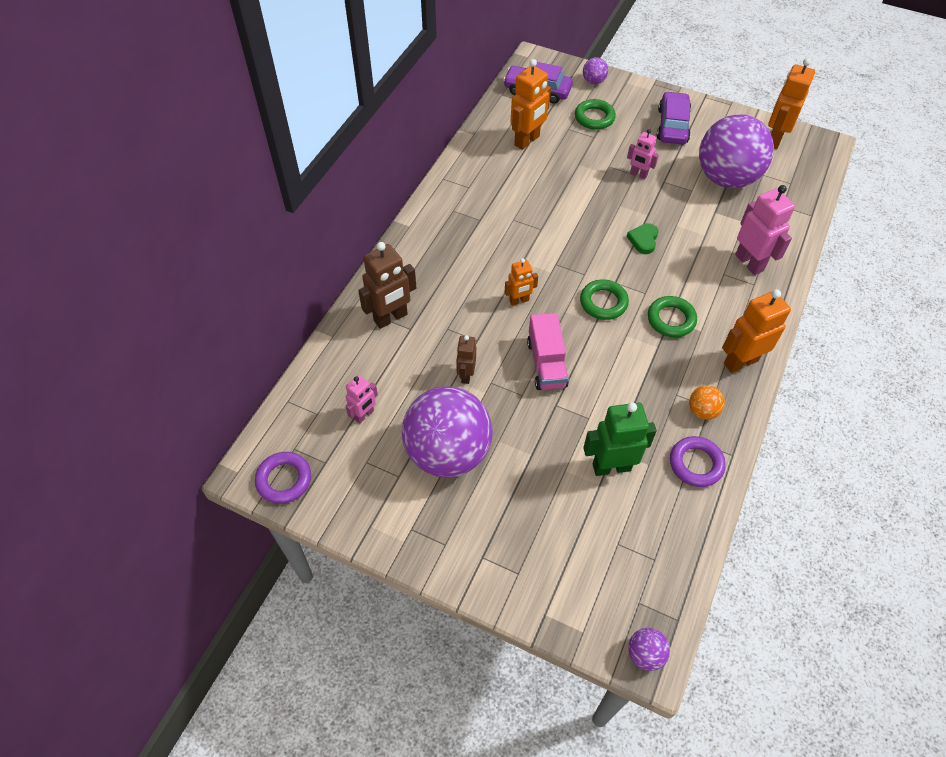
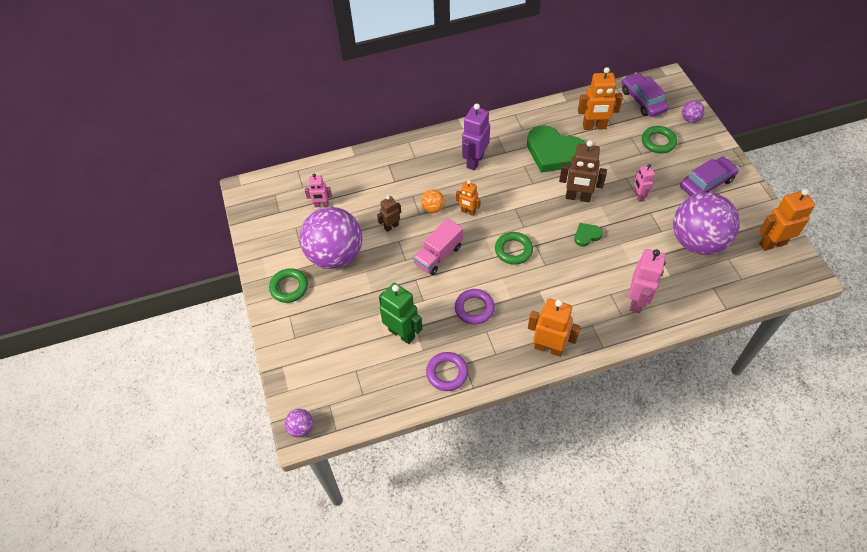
camera: 50 degrees right, 0 degrees up
(284, 480) = (254, 204): purple ring -> purple ring (474, 308)
(391, 318) = (392, 168): brown robot -> brown robot (577, 197)
(463, 249) = (474, 161): none -> purple robot
(523, 188) = (554, 153): none -> green heart
(671, 319) = (540, 291): green ring -> green ring (289, 287)
(702, 411) = (489, 352): orange ball -> orange ball (433, 208)

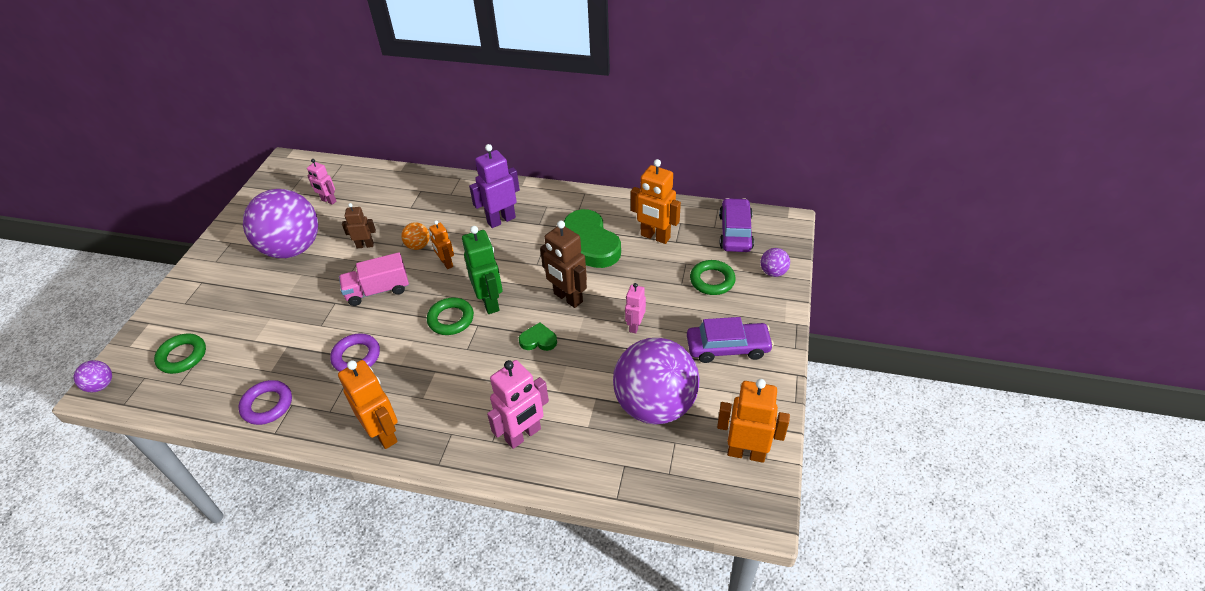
camera: 30 degrees right, 10 degrees down
(289, 287) = (227, 258): green ring -> green ring (182, 356)
(402, 333) = (270, 346): green robot -> green robot (490, 302)

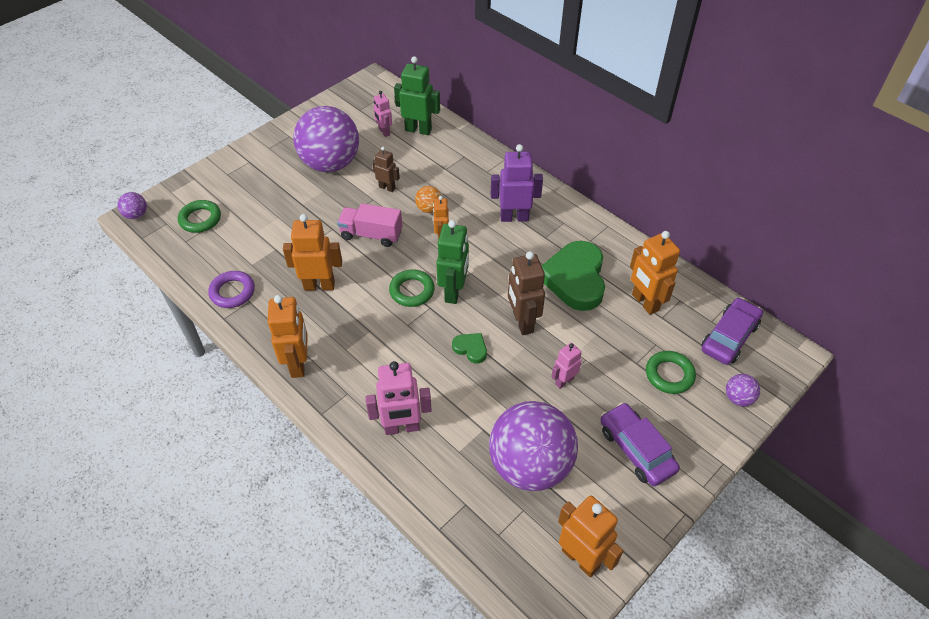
camera: 30 degrees right, 5 degrees up
(356, 356) = (319, 285): purple ring -> orange robot
(361, 186) = (418, 130): none -> green robot
(728, 347) = (636, 449): purple car -> purple car turned 150 degrees counterclockwise

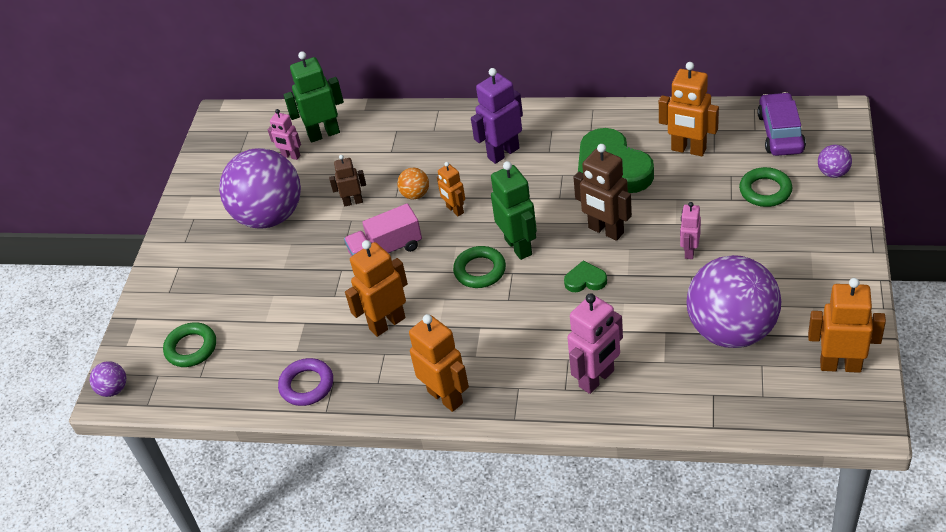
camera: 30 degrees left, 5 degrees down
(636, 449) = (798, 261): purple car -> none

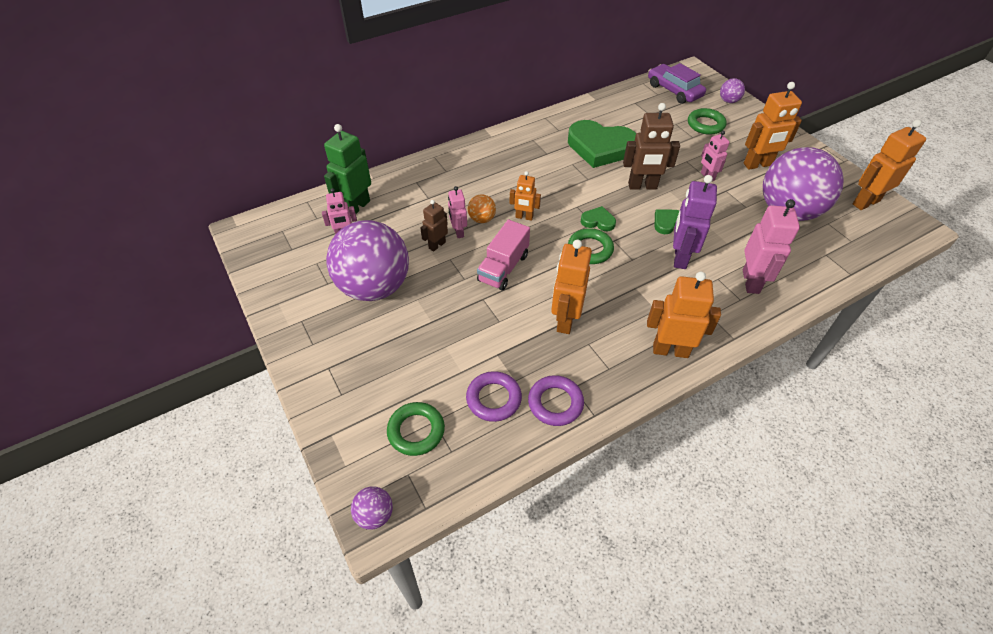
camera: 45 degrees left, 5 degrees up
(266, 355) = (493, 399): none -> purple ring
(383, 198) = (458, 232): none -> pink robot
(503, 153) = (515, 166): purple robot -> purple robot (680, 257)
(518, 246) = (598, 221): green robot -> green heart
(688, 150) = (634, 119): orange robot -> orange robot (757, 165)

